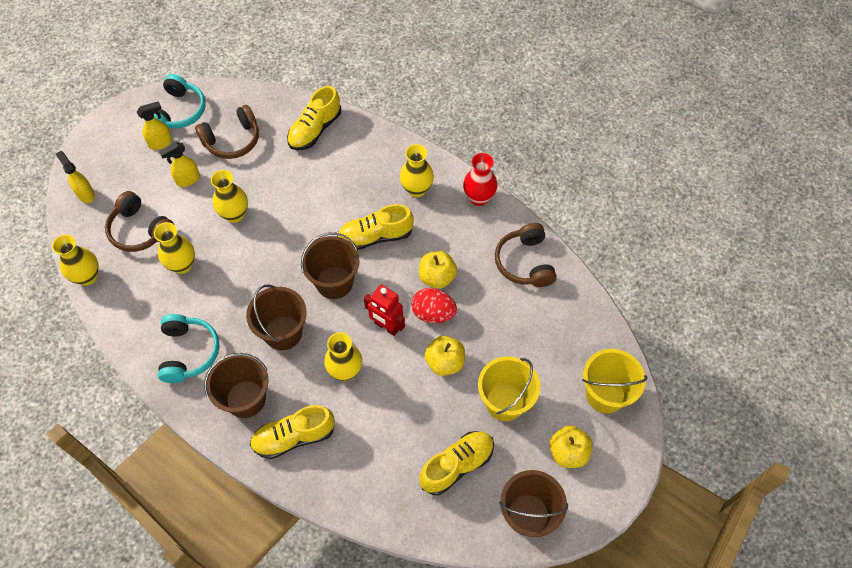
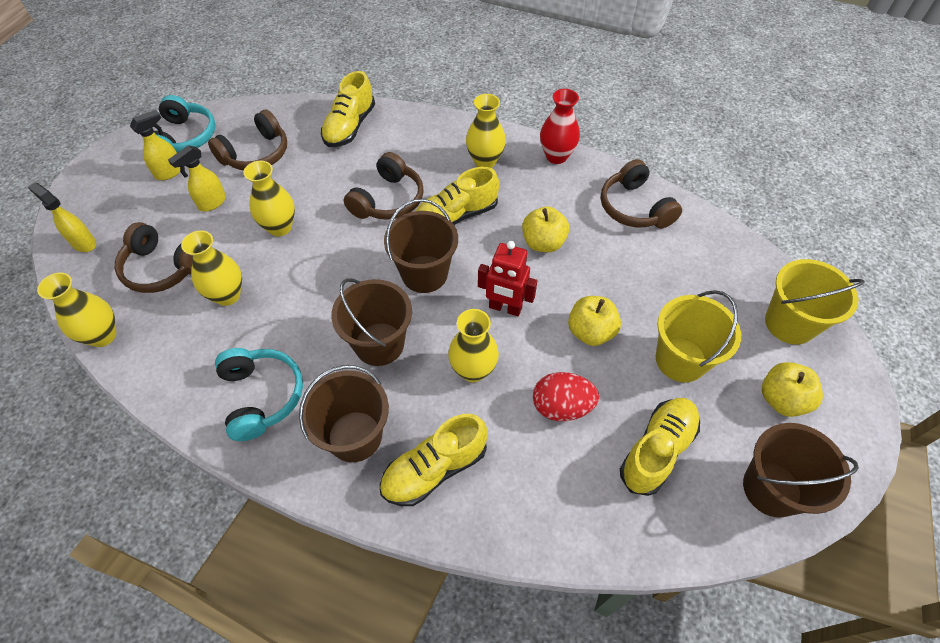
camera: 15 degrees left, 5 degrees down
(326, 209) = (388, 200): none -> brown headphones
(433, 313) = (554, 281): red egg -> red egg (561, 407)

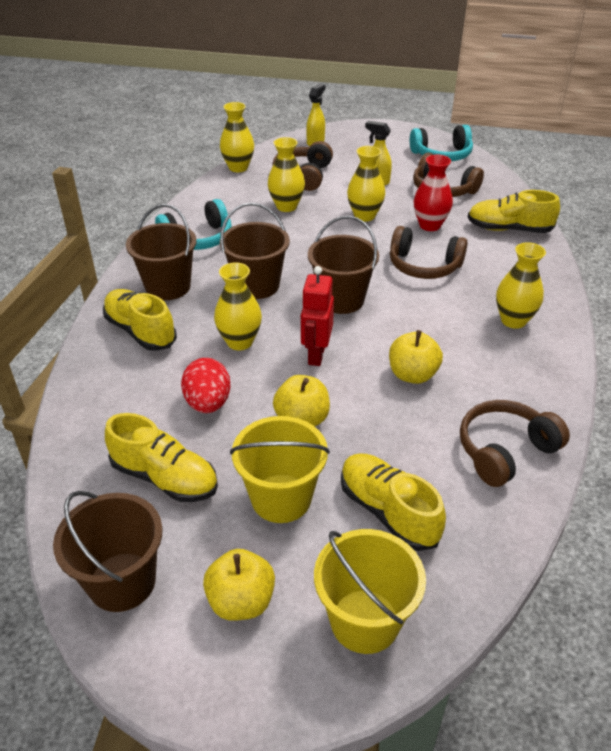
camera: 80 degrees right, 15 degrees down
(169, 172) = (400, 157): yellow spray bottle -> none
(456, 216) = (422, 310): yellow shoe -> yellow shoe (388, 511)
(556, 156) = (556, 375): red vase -> red vase (430, 225)

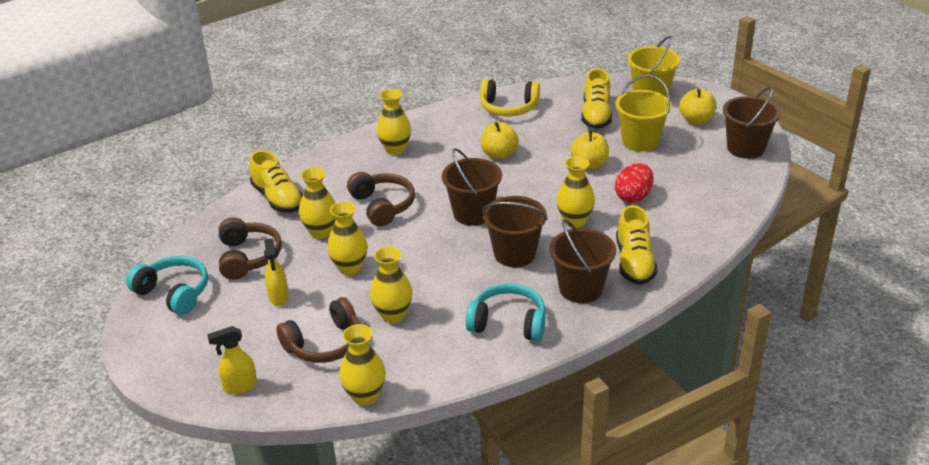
camera: 135 degrees left, 5 degrees down
(165, 478) = (692, 175): yellow shoe -> none
(316, 355) = (537, 190): red robot -> none
(430, 225) = (321, 232): red vase -> yellow vase
(505, 451) = (508, 108): brown headphones -> yellow headphones

